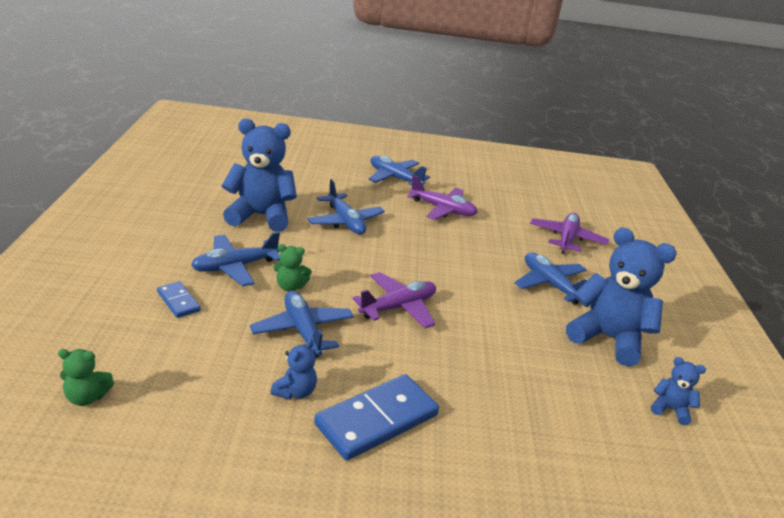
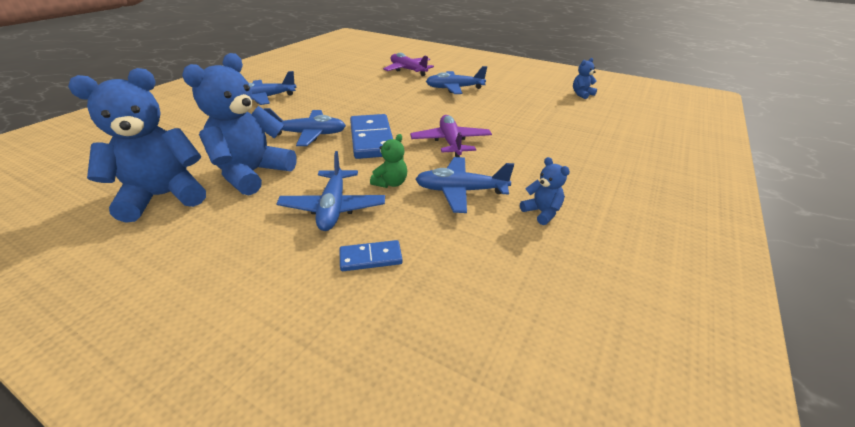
camera: 60 degrees left, 5 degrees up
(87, 397) = (520, 363): green teddy bear -> none
(377, 420) = (581, 183): blue domino -> blue domino (372, 139)
(442, 209) = (333, 94): purple plane -> none
(608, 338) = (516, 90): blue teddy bear -> blue teddy bear (164, 196)

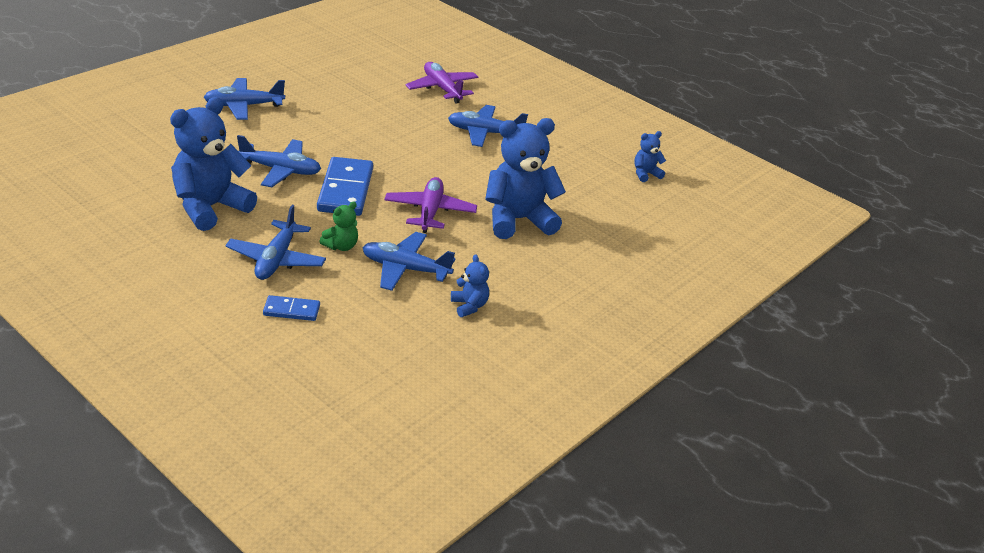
camera: 10 degrees right, 0 degrees up
(164, 196) = (126, 216): blue teddy bear -> blue teddy bear (518, 220)

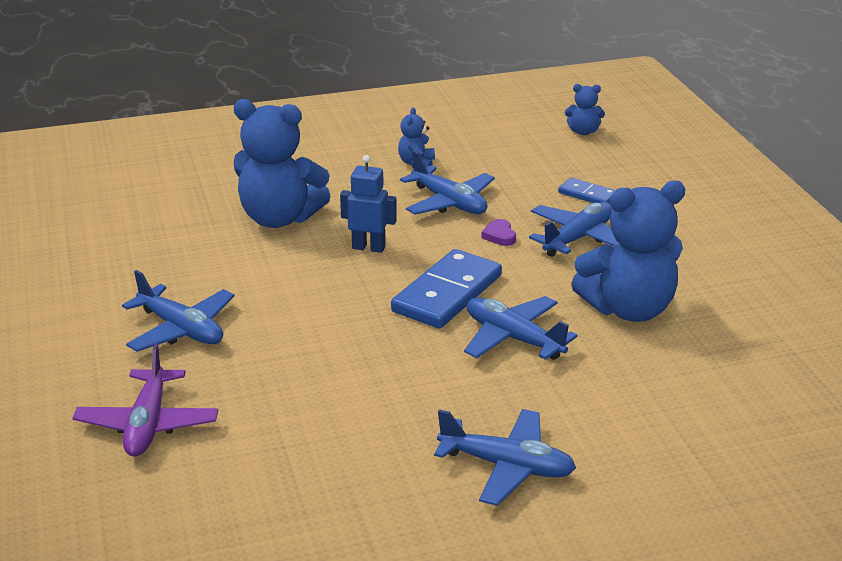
camera: 145 degrees left, 5 degrees down
(341, 246) = (499, 236): green teddy bear -> purple heart
(430, 212) = (368, 247): purple plane -> blue robot
(645, 174) = (58, 231): blue teddy bear -> blue teddy bear (583, 131)

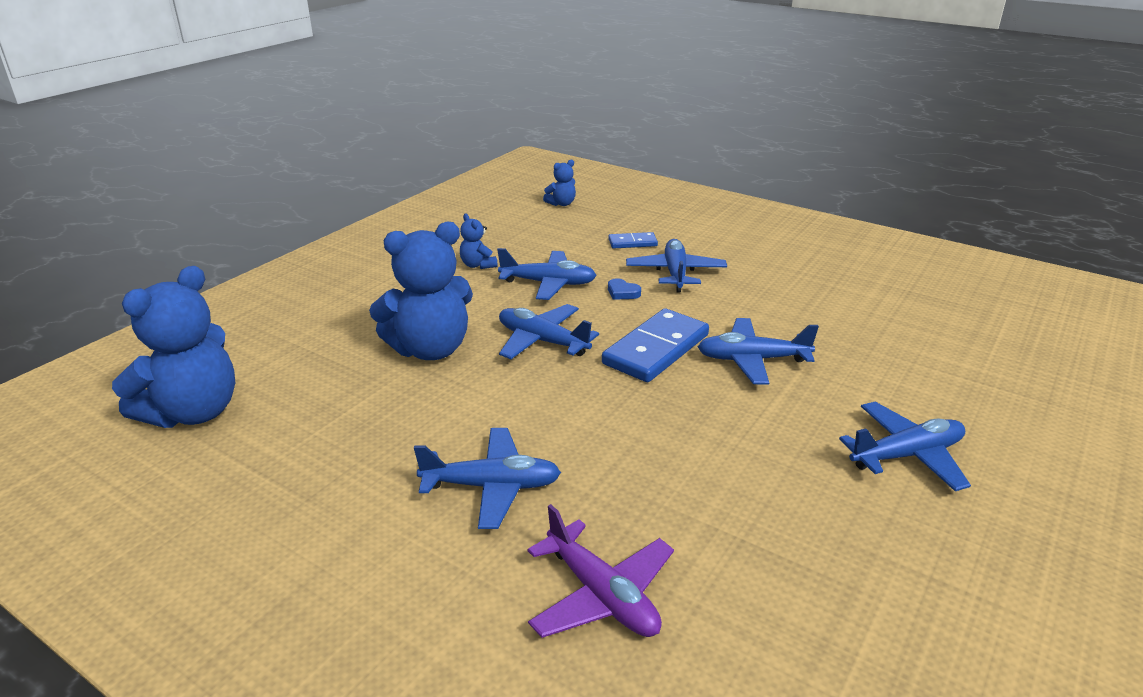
camera: 40 degrees left, 0 degrees up
(368, 247) = (542, 341): blue robot -> blue plane
(447, 293) = (656, 349): blue domino -> blue domino turned 45 degrees clockwise
(499, 236) = (622, 292): purple heart -> blue heart
(629, 309) = (783, 306): blue teddy bear -> blue teddy bear (193, 412)

